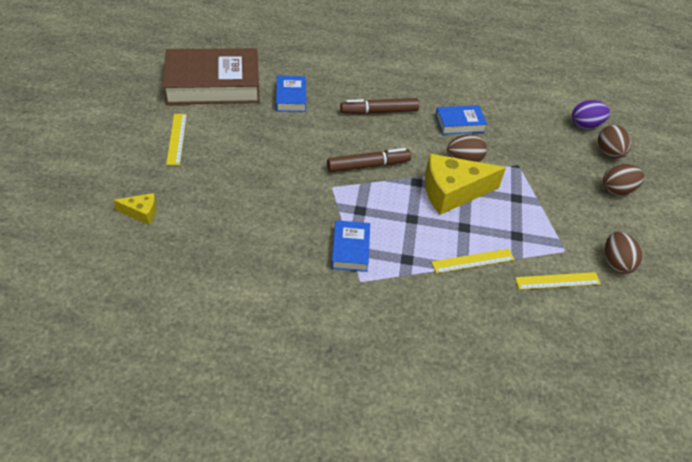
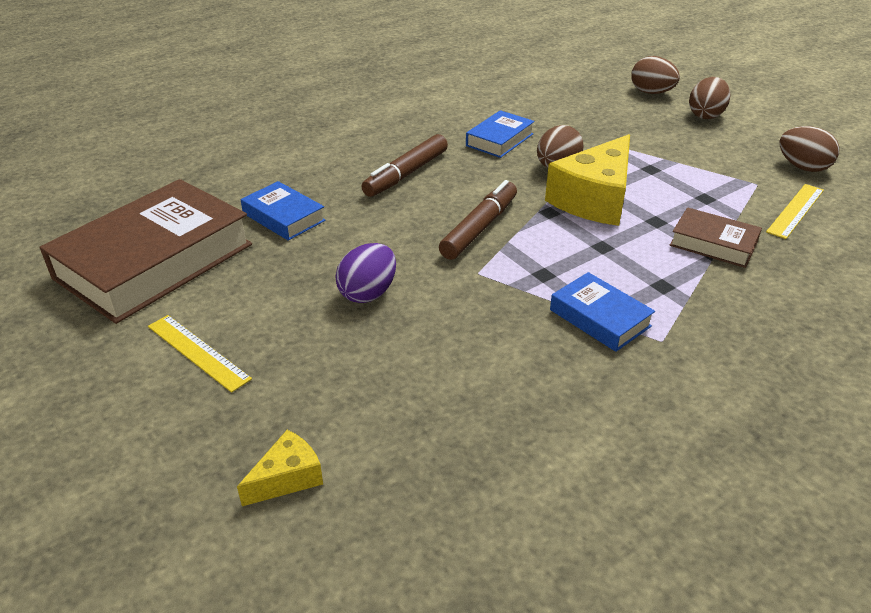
camera: 40 degrees left, 10 degrees down
(473, 261) = (713, 244): yellow ruler -> brown book
(585, 125) = (599, 83): purple egg -> purple egg (368, 293)

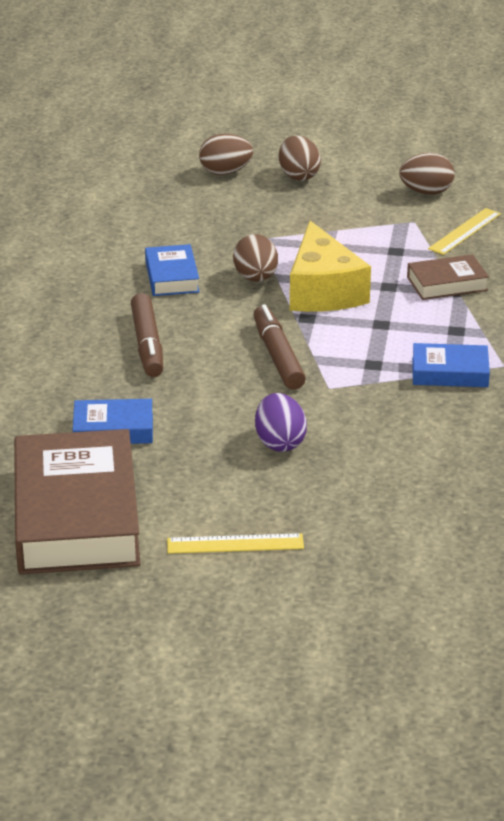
camera: 45 degrees left, 5 degrees down
(287, 478) = (419, 563): yellow cheese -> none
(795, 210) = (464, 231): yellow ruler -> yellow ruler turned 45 degrees clockwise

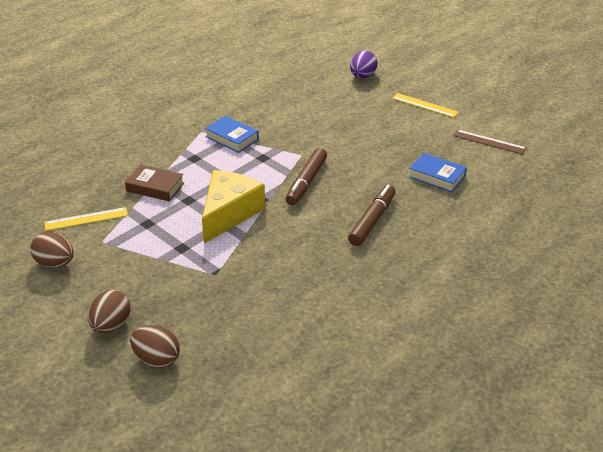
camera: 145 degrees left, 5 degrees up
(76, 516) = (489, 142): brown book -> brown ruler
(172, 277) = (308, 266): blue book -> none
(256, 278) = (257, 241): brown egg -> none
(280, 443) = (358, 138): purple egg -> purple egg (362, 76)

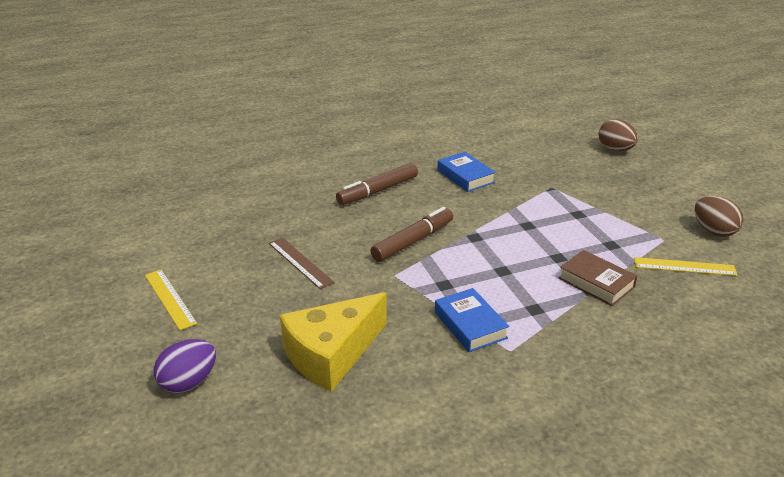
camera: 155 degrees left, 5 degrees down
(111, 325) = (652, 175): brown egg -> none
(229, 213) = (517, 232): yellow cheese -> yellow cheese (331, 354)
(437, 176) = (271, 211): blue book -> blue book (465, 176)
(489, 142) = (168, 230): brown ruler -> brown ruler (300, 262)

